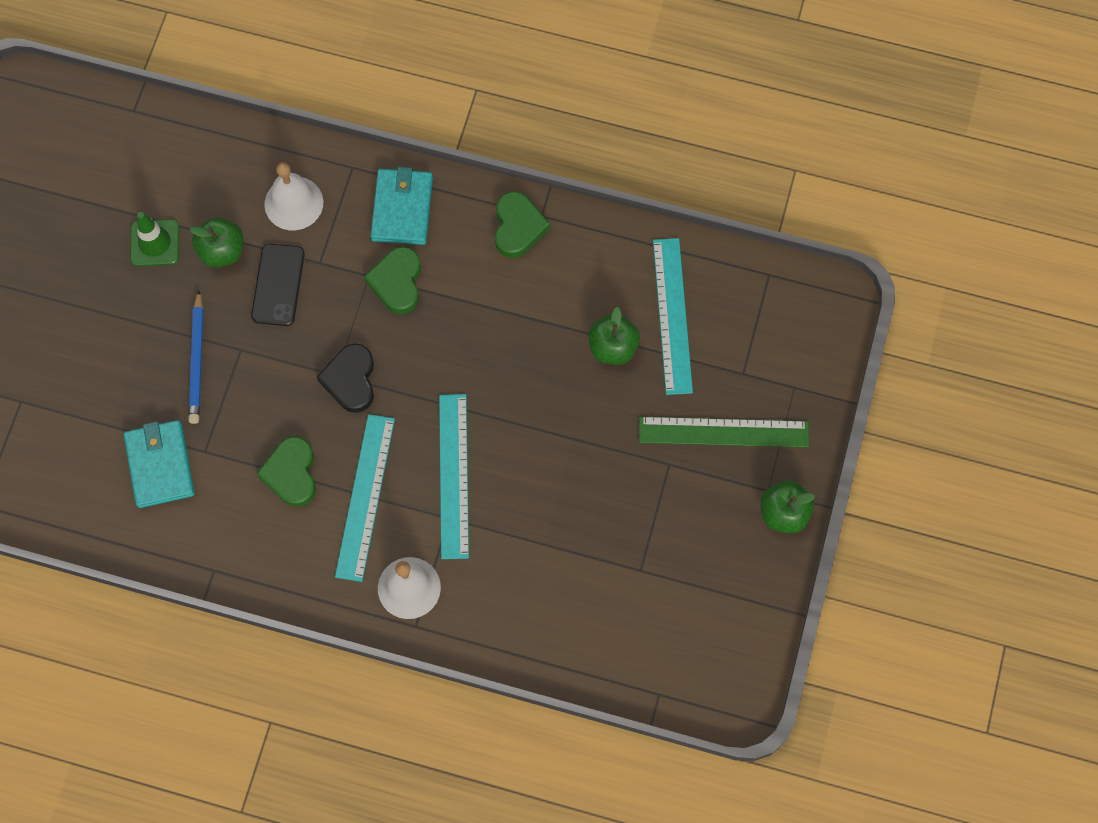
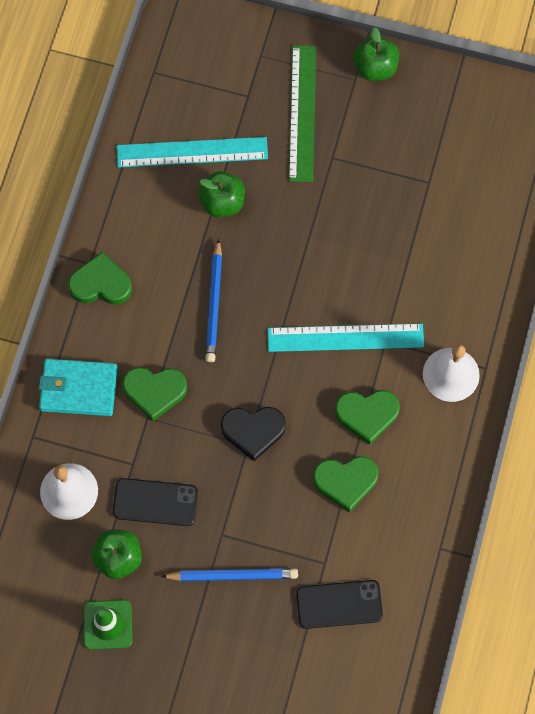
camera: 90 degrees left, 0 degrees up
(160, 465) = (339, 604): turquoise wallet -> black phone
(365, 497) = (367, 415): turquoise ruler -> green heart
(494, 340) = (214, 304): none -> blue pencil

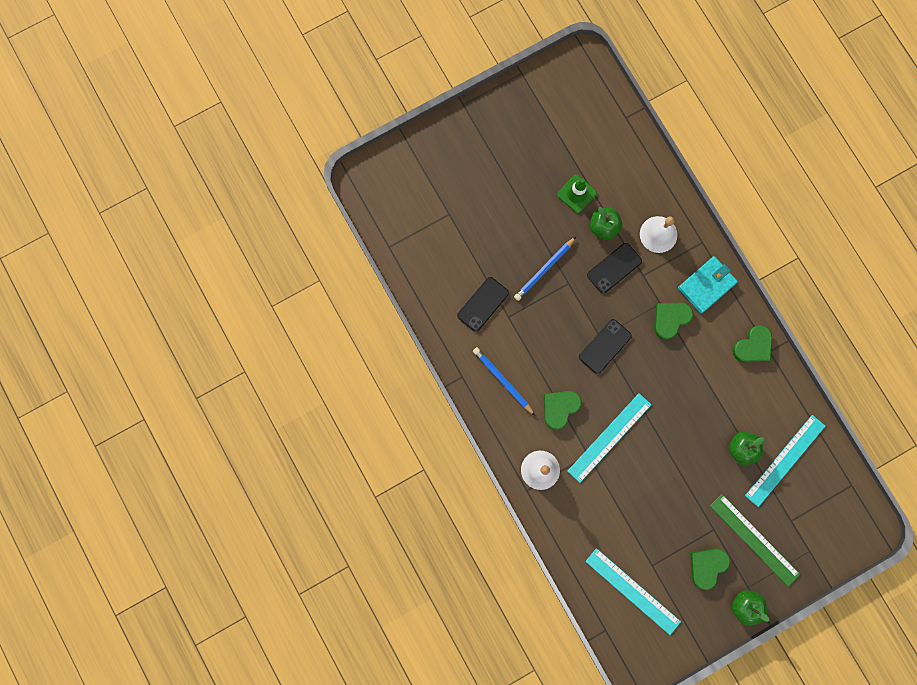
camera: 135 degrees right, 10 degrees up
(214, 304) = (689, 391): blue pencil -> blue pencil (502, 380)
(253, 431) = (605, 346): black heart -> black phone
(345, 482) = (537, 365): green heart -> green heart (707, 566)
(473, 178) = (632, 591): none -> turquoise ruler

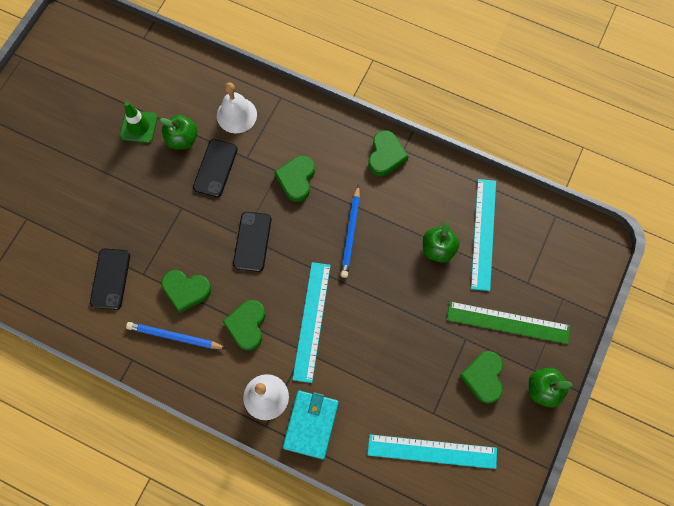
camera: 35 degrees left, 10 degrees down
(532, 351) = (186, 290): none -> green heart
(544, 270) = (150, 210): blue pencil -> blue pencil (351, 233)
(706, 285) = (309, 130): turquoise wallet -> turquoise wallet (311, 425)

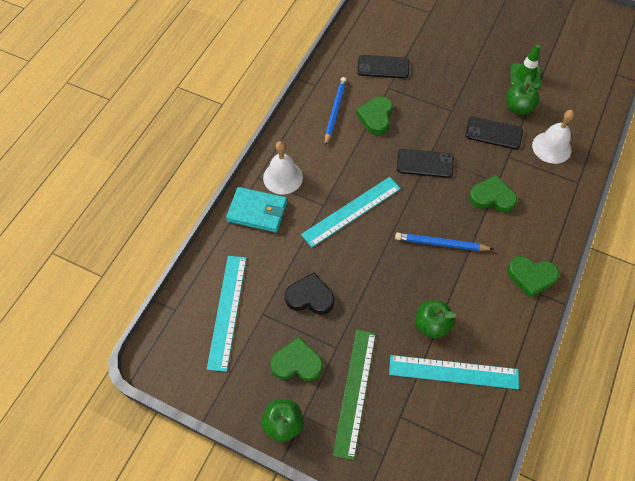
camera: 90 degrees right, 10 degrees down
(247, 325) = (346, 162): green heart -> none
(311, 321) = (351, 211): turquoise ruler -> turquoise ruler turned 45 degrees counterclockwise
(413, 365) = (310, 297): none -> black heart

